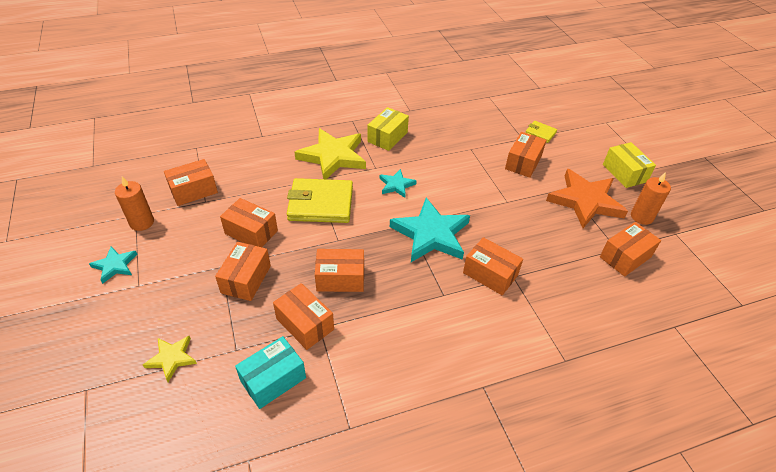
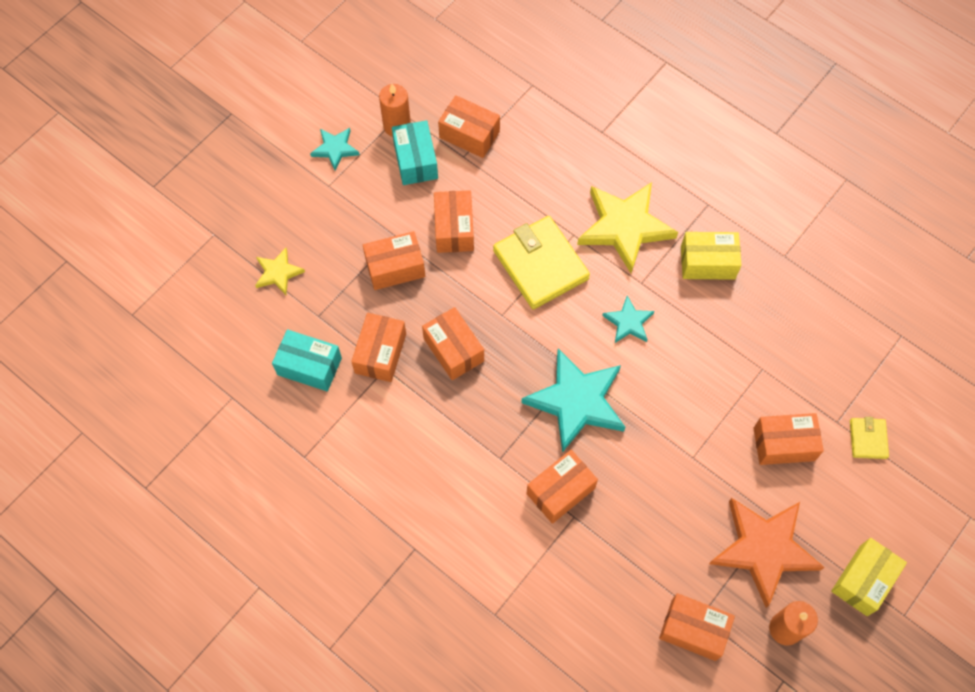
camera: 60 degrees right, 20 degrees up
(179, 226) = (415, 160): none -> turquoise box
(490, 274) = (560, 491): orange box -> orange box turned 45 degrees clockwise

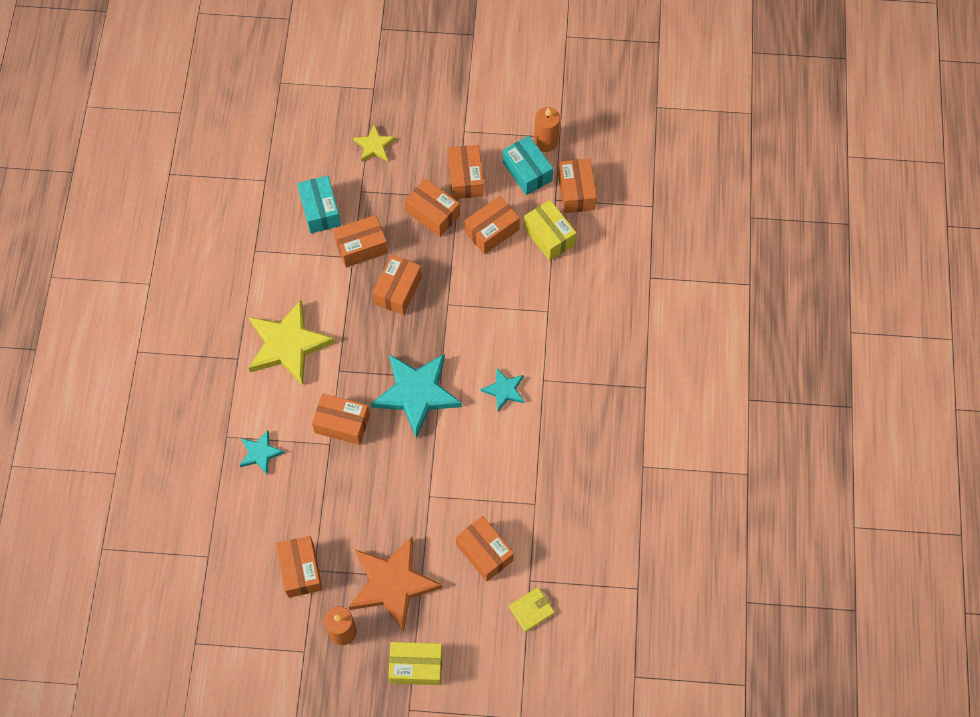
camera: 55 degrees right, 0 degrees up
(335, 149) = (496, 116): turquoise star -> turquoise star (260, 453)
(380, 216) = (465, 178): none -> orange box
(415, 160) = (527, 172): turquoise box -> turquoise box turned 75 degrees counterclockwise
(540, 265) = (506, 304): yellow wallet -> none
(625, 227) = (581, 341): yellow star -> yellow star (288, 345)
(707, 262) = (595, 415): yellow box -> yellow box (549, 236)

